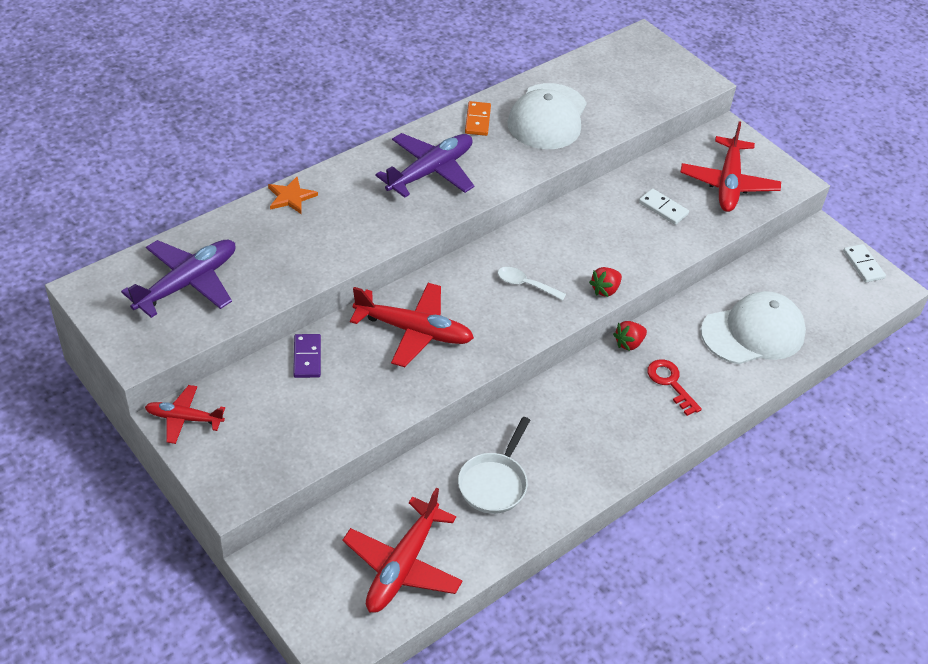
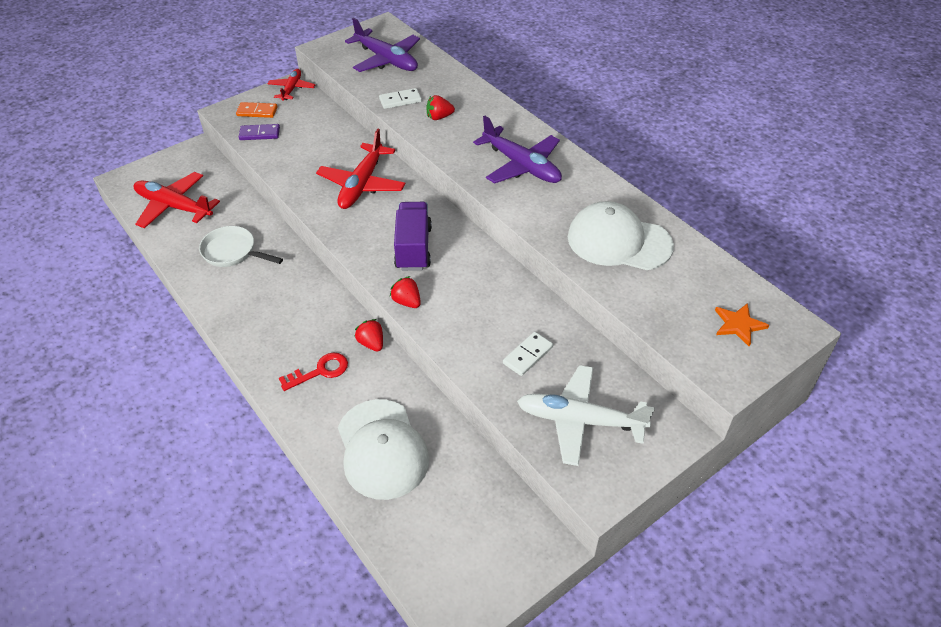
camera: 95 degrees right, 0 degrees up
(291, 197) = (479, 96): orange star -> orange star (738, 325)
(307, 357) = (339, 134): purple domino -> purple domino (259, 134)
(332, 233) = (439, 117): none -> red strawberry
(477, 120) = (601, 193): orange domino -> orange domino (257, 111)
(525, 284) = (413, 248): white spoon -> purple truck
(728, 183) = (580, 421): red plane -> white plane
(863, 265) = (493, 588): white domino -> white domino (400, 100)

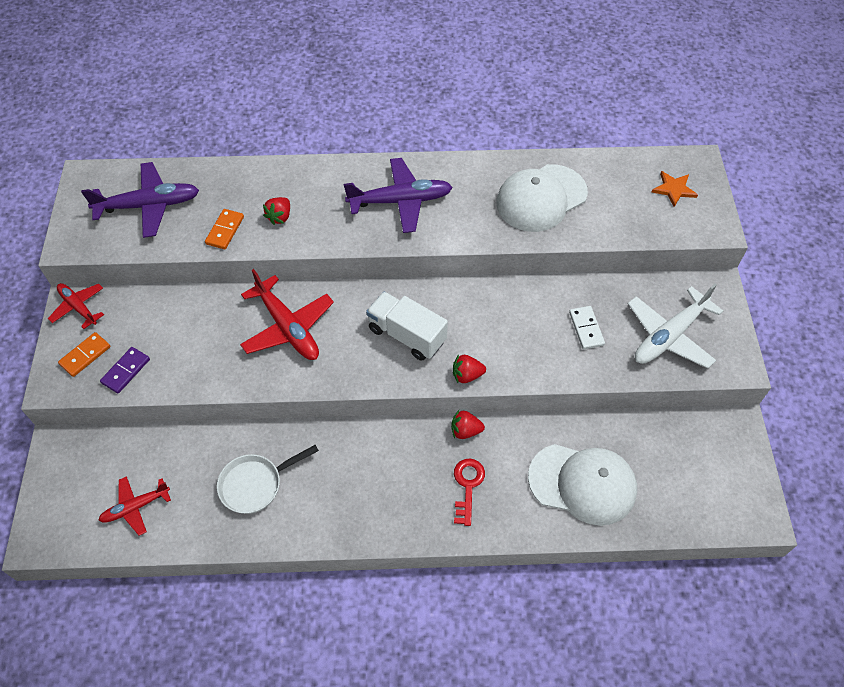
camera: 55 degrees left, 10 degrees up
(174, 207) = (136, 507): red plane -> red plane, size x0.60
(400, 100) = (225, 230): white domino -> orange domino
(413, 248) = (407, 335): purple truck -> white truck

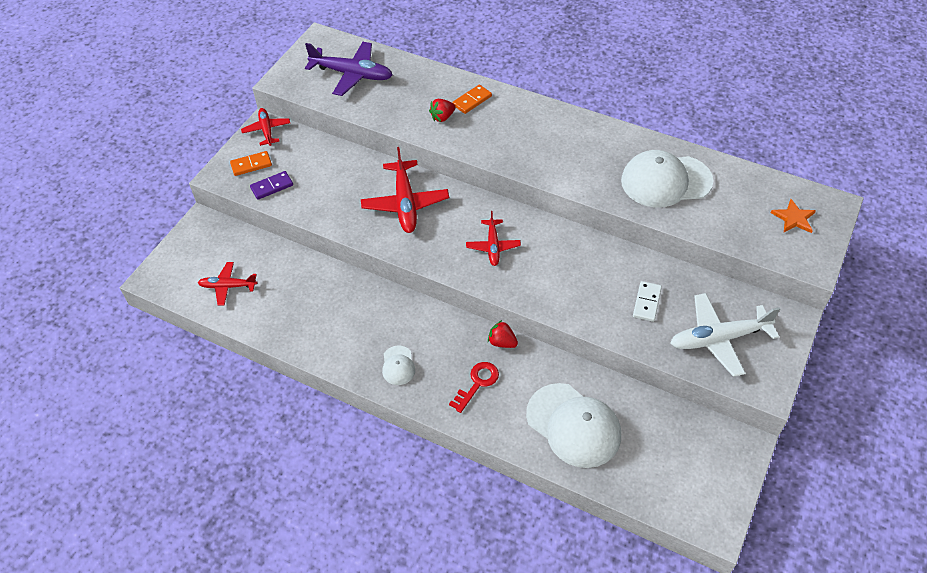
camera: 30 degrees right, 5 degrees down
(225, 230) = (395, 112): orange domino -> orange domino (472, 100)
(255, 484) = (319, 309): white pan -> none
(377, 506) = (398, 365): none -> white cap
(400, 201) = (544, 140): purple plane -> none
(407, 335) = (493, 246): white truck -> red plane
(467, 375) = (522, 295): red strawberry -> none

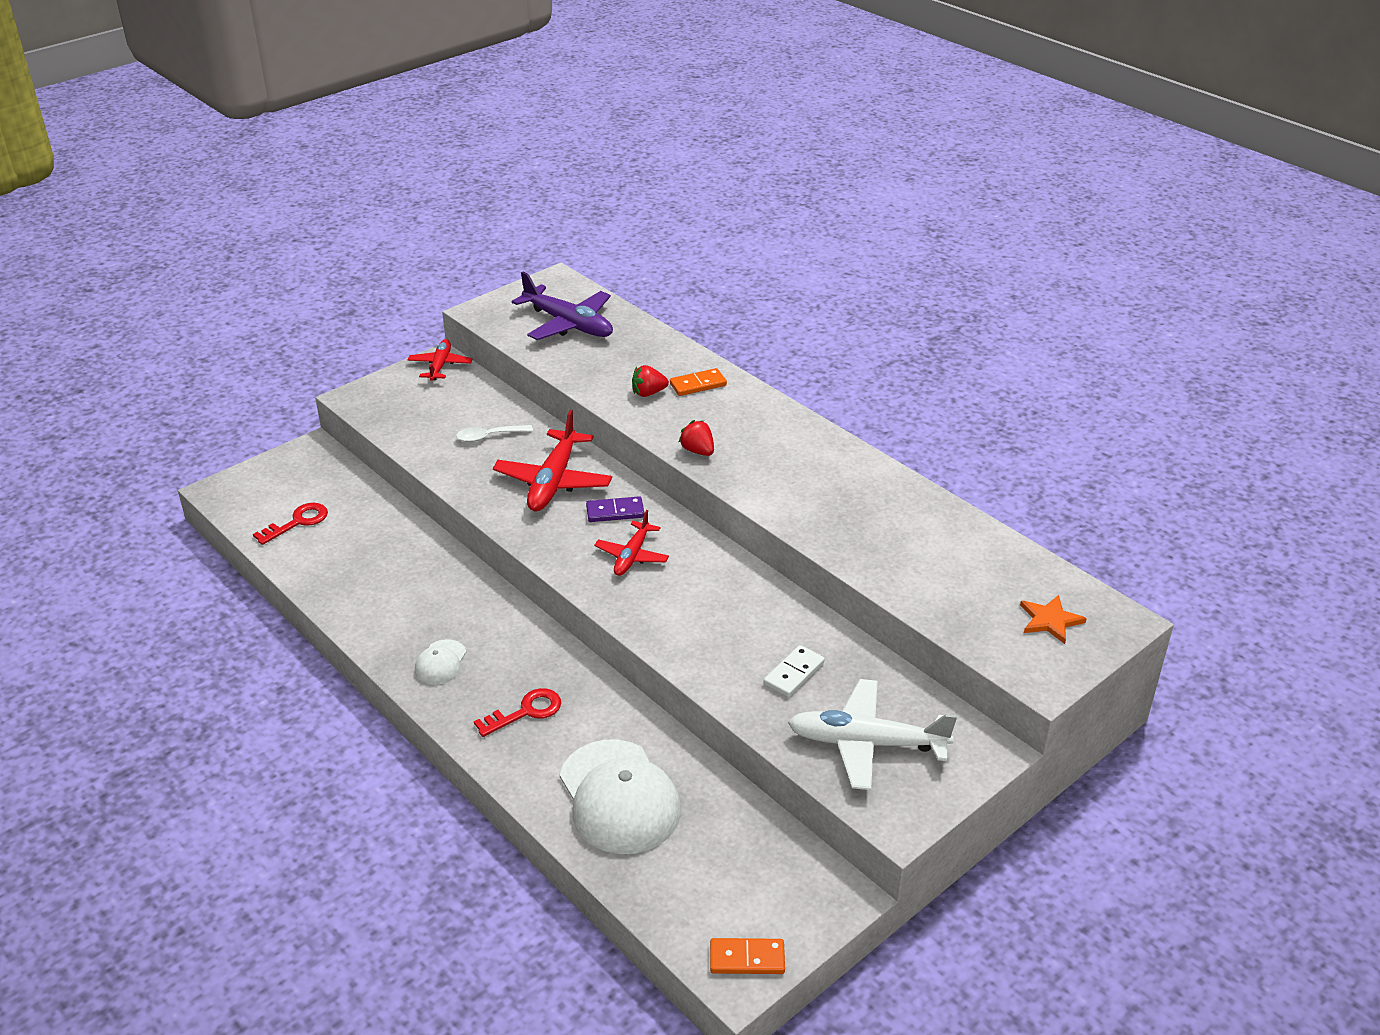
camera: 20 degrees right, 15 degrees down
(228, 286) = (298, 522): red plane -> red key
(251, 165) = (398, 396): orange domino -> orange domino (747, 958)
(272, 186) = (406, 424): purple domino -> purple domino (615, 512)
(338, 180) = (488, 436): none -> white spoon
(502, 342) = (588, 676): red strawberry -> red strawberry (698, 451)
(665, 181) = (895, 532): white cap -> none

